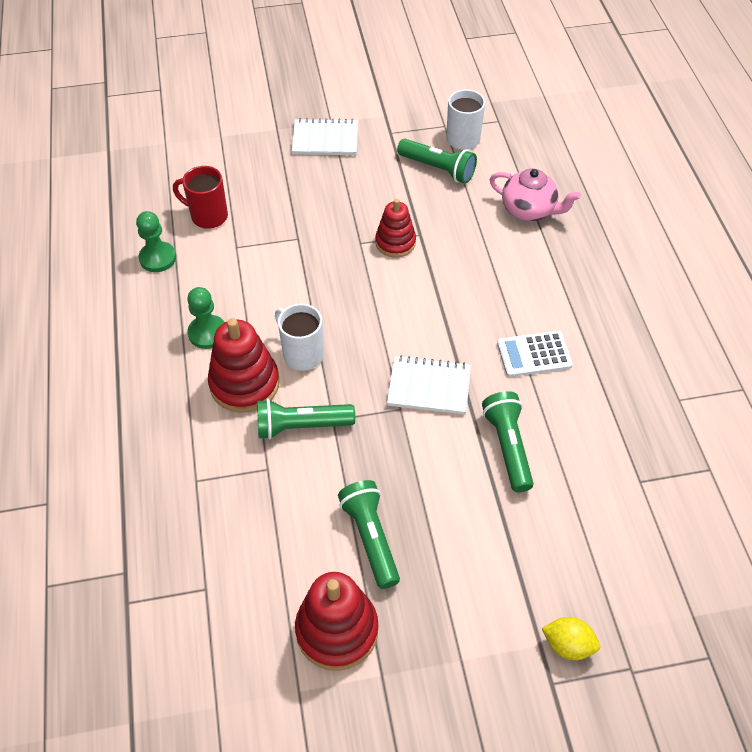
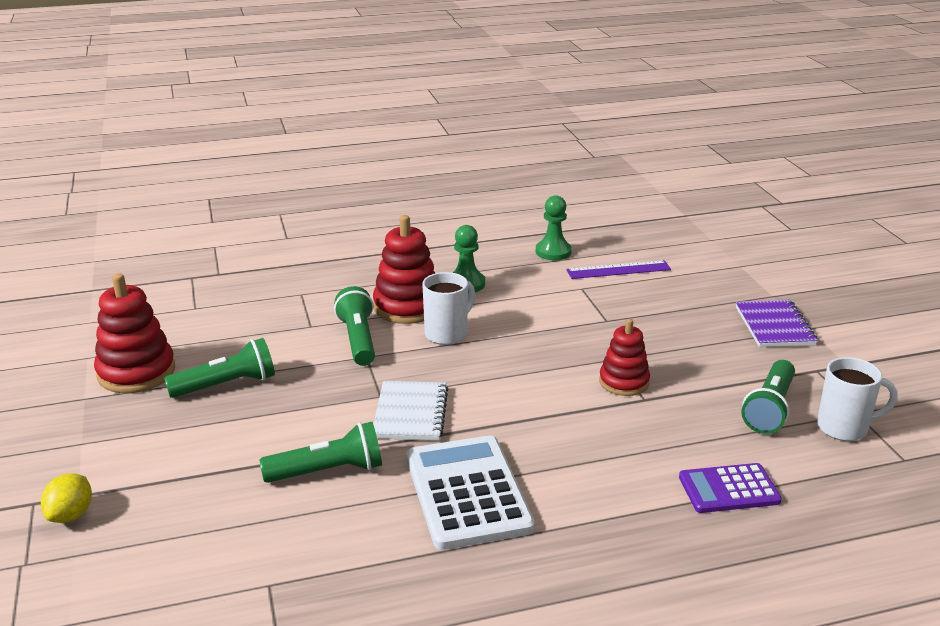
camera: 85 degrees right, 25 degrees down
(208, 216) = (618, 270): red mug -> purple ruler
(325, 139) = (774, 326): white notebook -> purple notebook
(529, 210) = (729, 489): pink teapot -> purple calculator
(534, 354) = (467, 492): white calculator -> white calculator, size x1.67

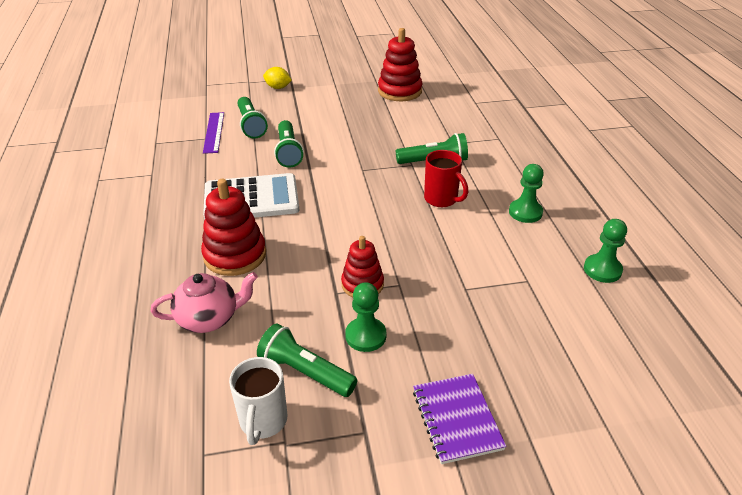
camera: 95 degrees right, 10 degrees up
(226, 385) = (382, 118): green flashlight -> green flashlight (251, 125)
(407, 307) = (483, 182): red stacking toy -> red stacking toy (235, 255)
(411, 413) = (340, 181): white notebook -> none
(447, 334) = (442, 199): white mug -> red mug
(618, 270) = (571, 312): purple ruler -> purple ruler (214, 132)
(701, 376) = (365, 336): none -> green pawn
(729, 489) = (209, 319): purple calculator -> pink teapot
(774, 326) = (456, 419): purple notebook -> purple notebook turned 75 degrees clockwise

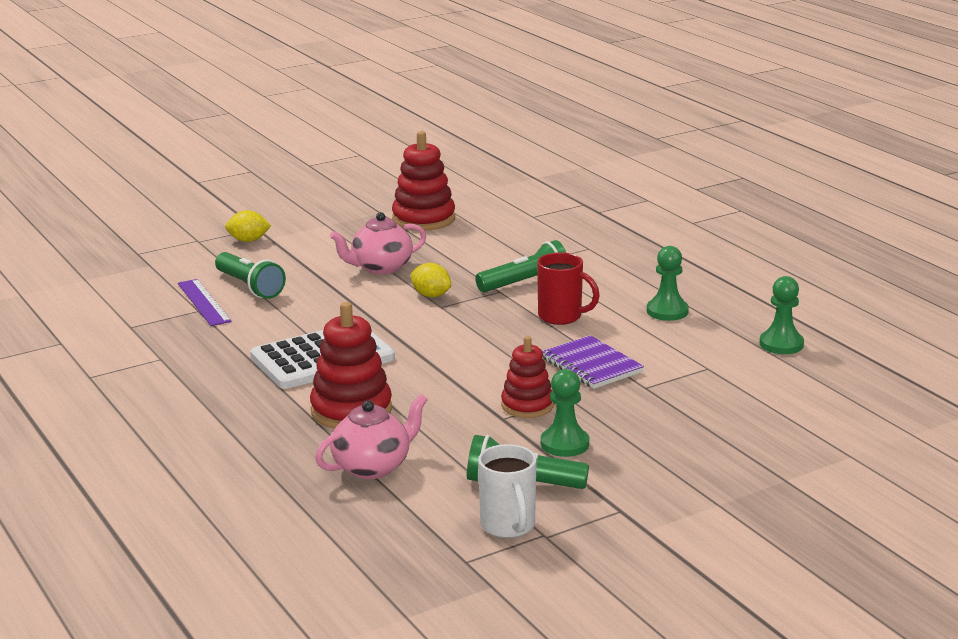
camera: 20 degrees left, 15 degrees down
(288, 152) = (328, 305): green flashlight -> none
(344, 126) = (380, 268): none -> pink teapot
(362, 158) = (431, 295): none -> yellow lemon
(456, 419) = (706, 482): purple notebook -> purple notebook (591, 365)

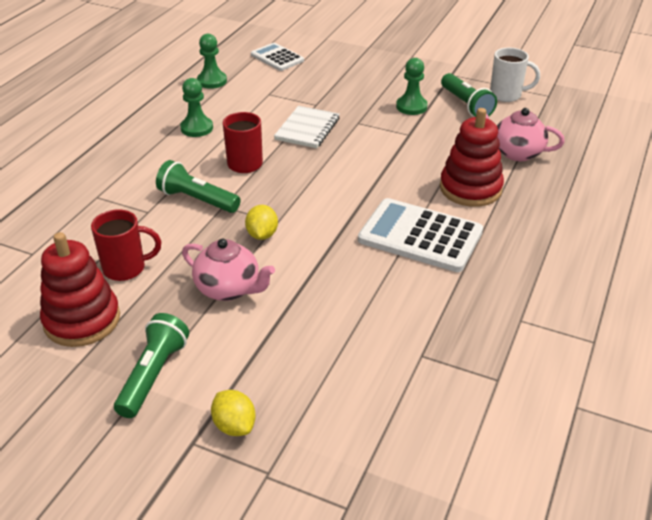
camera: 125 degrees left, 15 degrees up
(204, 302) = (403, 361): purple ruler -> none
(249, 287) = (343, 351): green flashlight -> green flashlight (153, 375)
(463, 241) = (126, 268): none -> red mug
(508, 526) = (507, 95): white mug -> white mug turned 60 degrees clockwise
(527, 405) = (384, 132): red stacking toy -> none
(591, 365) = (307, 129): purple notebook -> white notebook
(813, 401) = (277, 58): none -> white calculator

